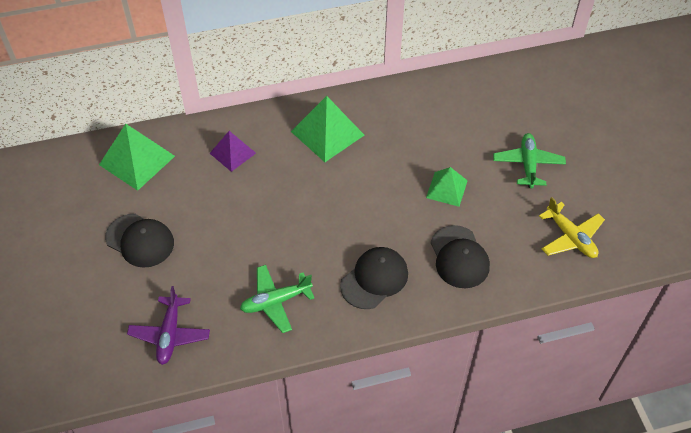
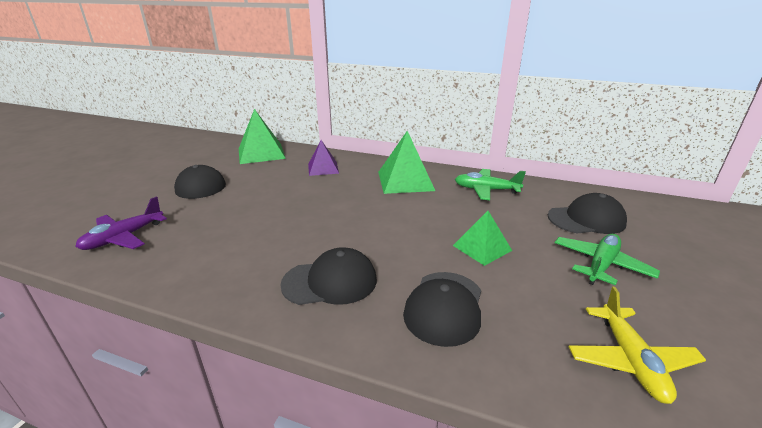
camera: 35 degrees right, 25 degrees down
(276, 301) = (225, 255): green plane -> green plane (486, 190)
(498, 115) = (586, 219): none -> black cap

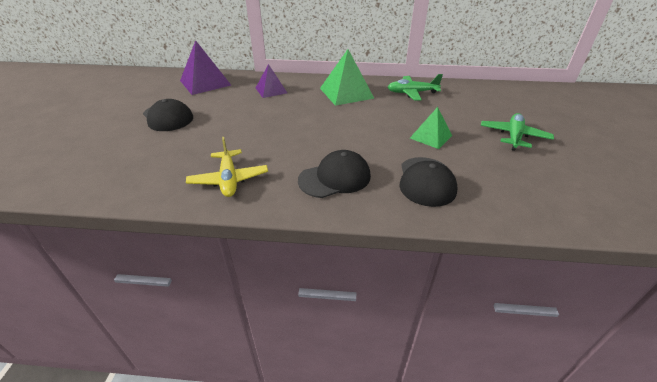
camera: 15 degrees left, 10 degrees up
(124, 237) = (132, 172): purple plane -> none
(261, 153) = (205, 83): green pyramid -> purple pyramid
(586, 219) = (491, 106): black cap -> none
(630, 360) = (553, 192): yellow plane -> yellow plane (229, 179)

